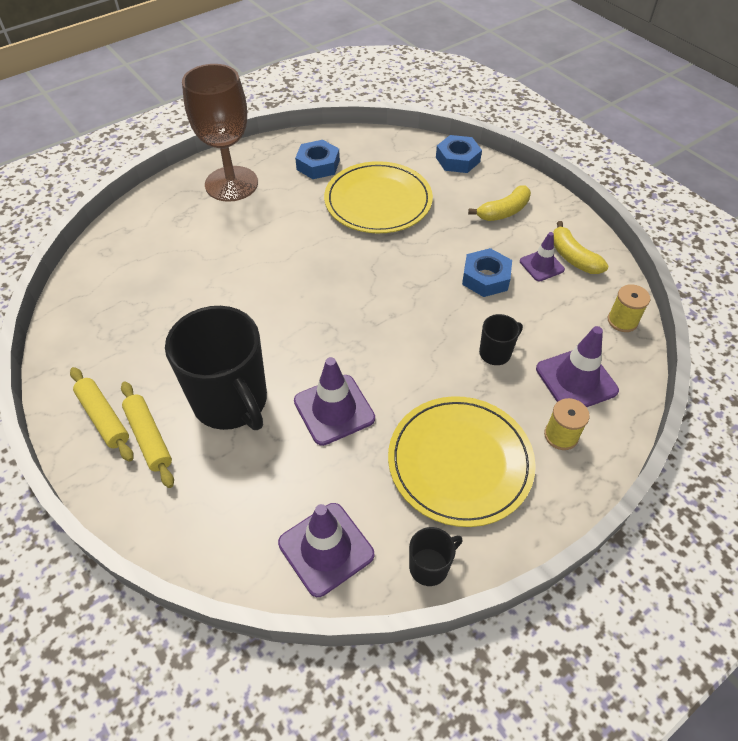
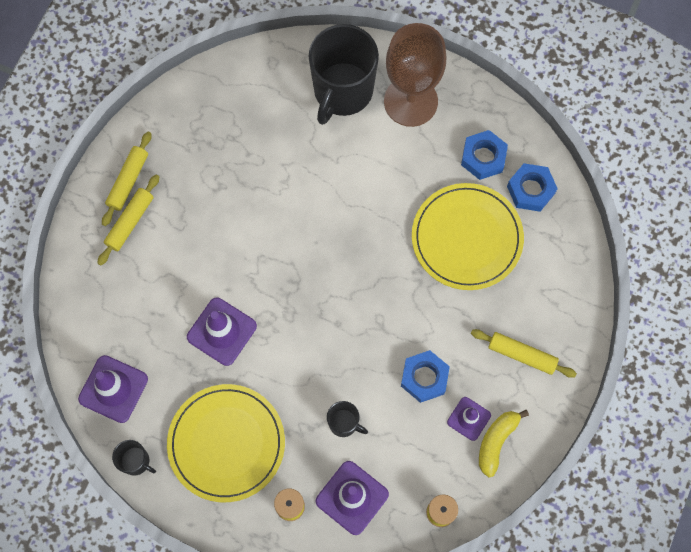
camera: 60 degrees right, 20 degrees up
(231, 401) = (188, 256): black mug -> black mug (342, 91)
(457, 159) = (573, 278): blue nut -> blue nut (530, 190)
(503, 211) = (522, 355): yellow banana -> yellow rolling pin

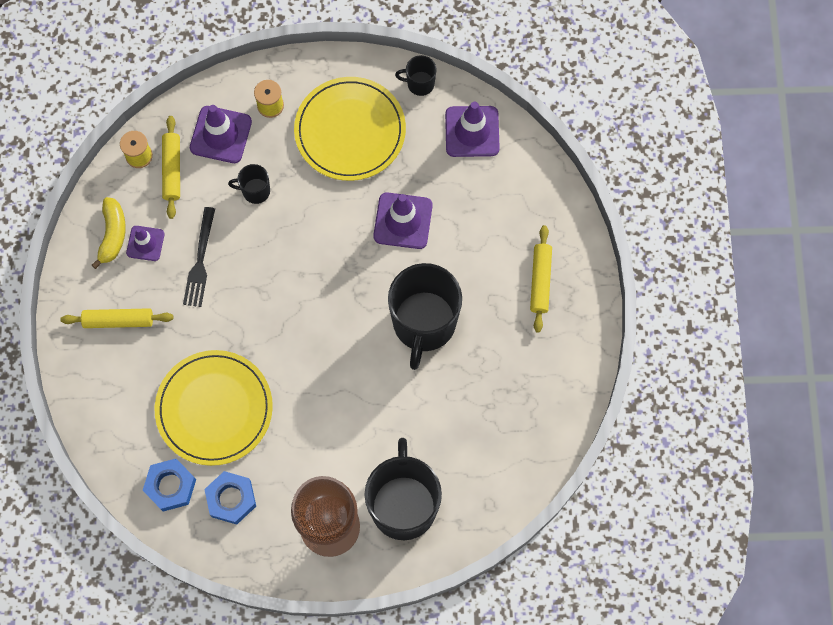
camera: 155 degrees right, 0 degrees up
(128, 181) = (564, 318): yellow rolling pin -> yellow rolling pin (172, 170)
(250, 230) = (424, 323): none -> black mug
(424, 378) = (200, 261): blue nut -> black fork

